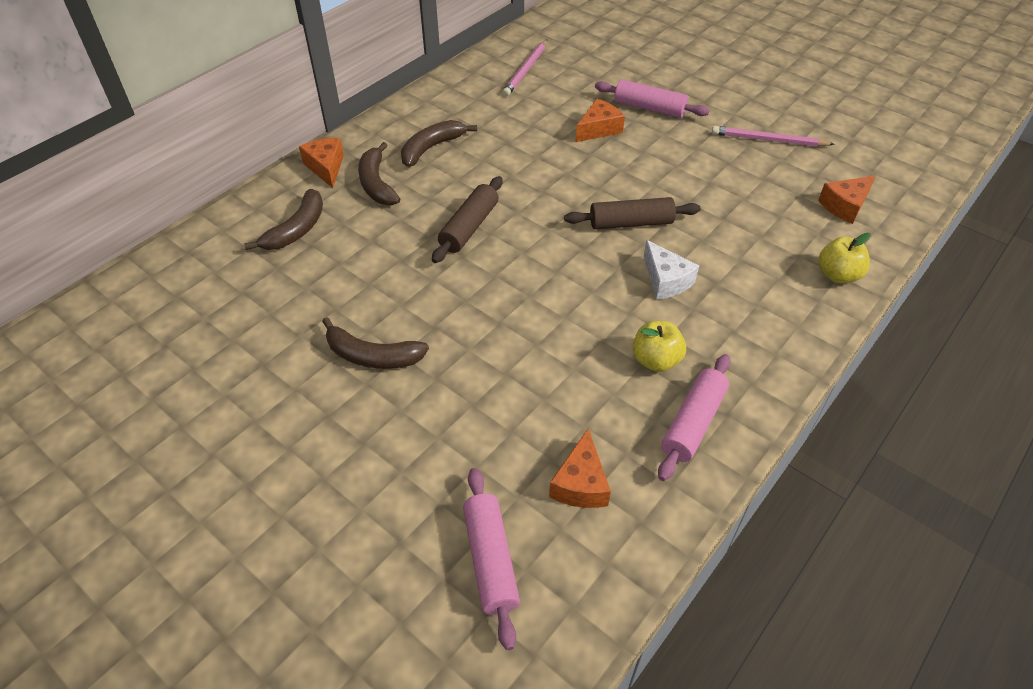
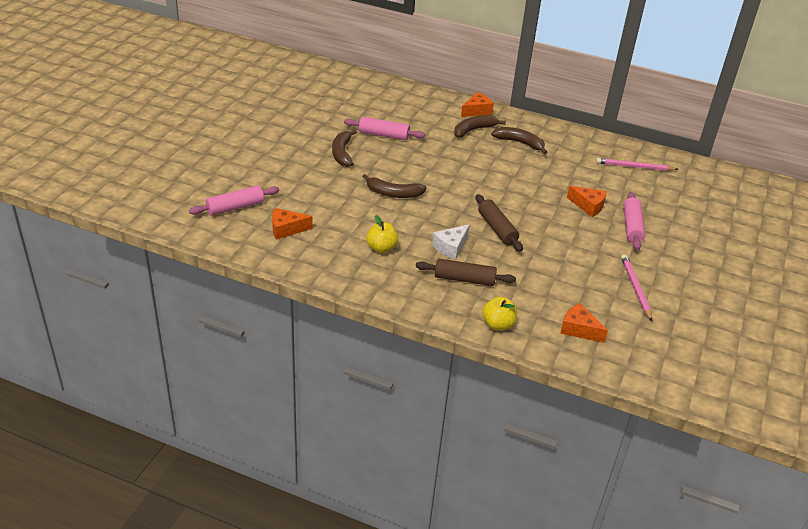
camera: 70 degrees right, 10 degrees down
(297, 229) = (420, 113): brown banana -> brown banana (393, 193)
(469, 227) = (455, 168): brown rolling pin -> brown rolling pin (464, 279)
(693, 423) = (340, 265): pink rolling pin -> pink rolling pin (383, 135)

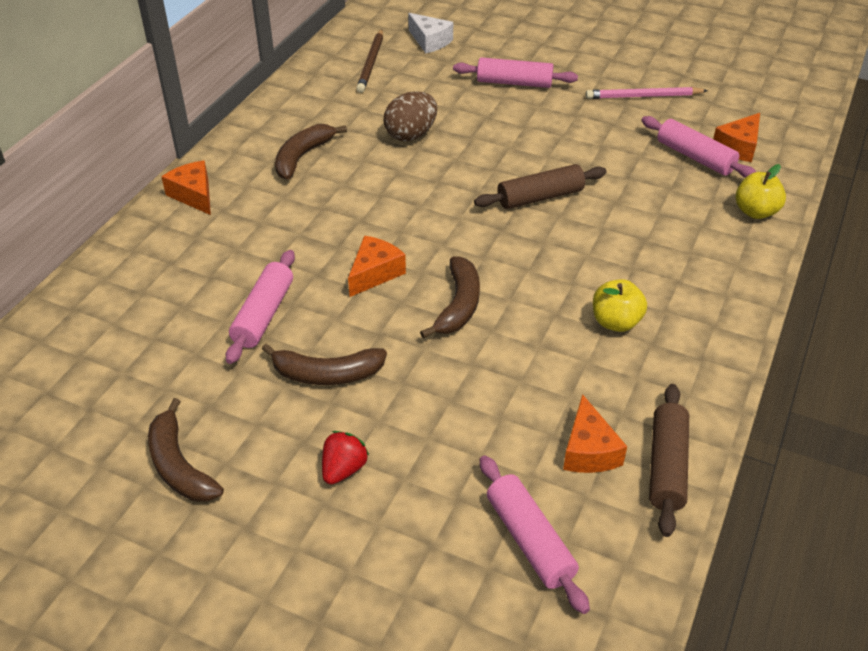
camera: 85 degrees left, 5 degrees up
(282, 158) = (343, 469): none -> red strawberry
(451, 247) = (596, 246): white cheese -> white cheese (430, 41)
(464, 279) = (668, 236): brown rolling pin -> brown rolling pin (666, 466)
(474, 130) = (257, 202): brown banana -> brown banana (179, 466)
(553, 181) = (411, 135): none -> brown egg
(559, 304) = (695, 157): none -> pink rolling pin
(588, 206) = (471, 111): orange cheese -> orange cheese (375, 273)
(634, 167) = (371, 63): pink pencil -> brown pencil

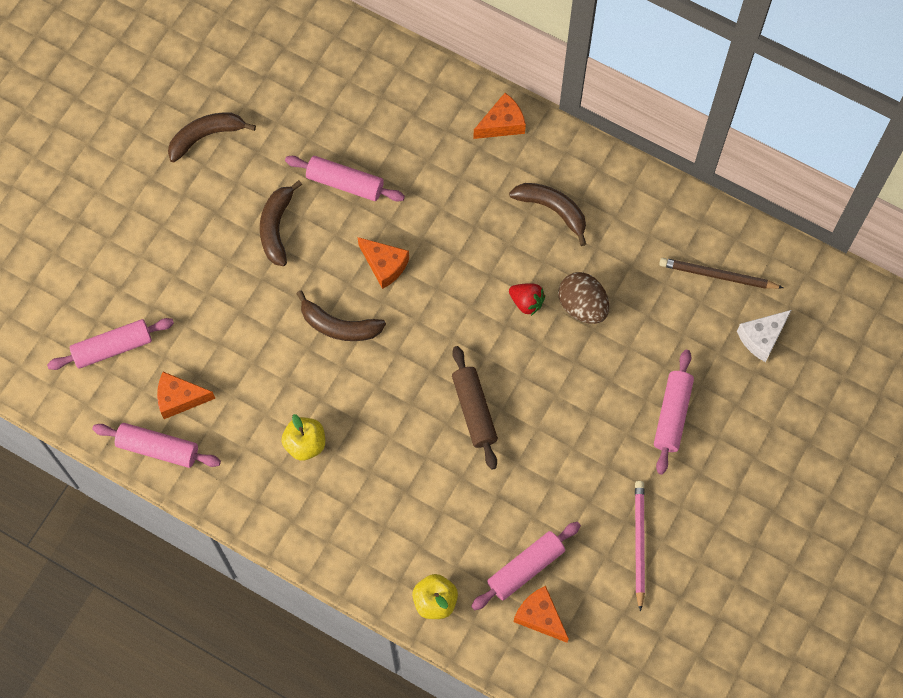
camera: 95 degrees right, 25 degrees up
(343, 469) = (187, 237): red strawberry -> red strawberry (526, 302)
(666, 466) = (158, 448): brown rolling pin -> pink rolling pin

